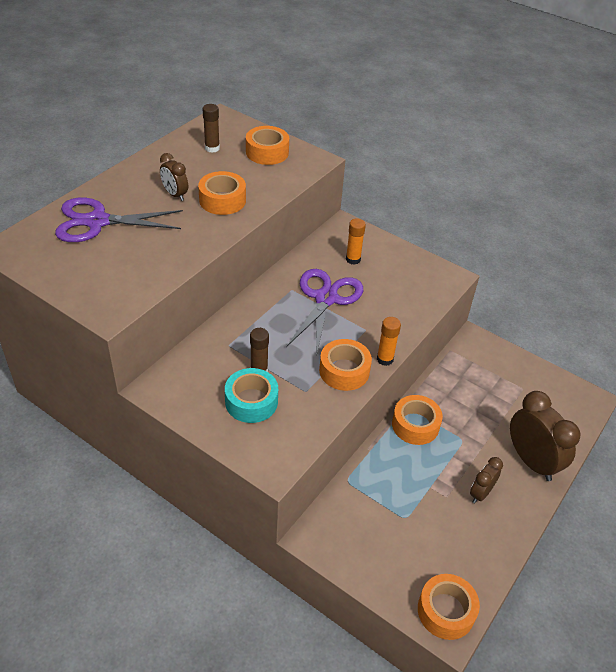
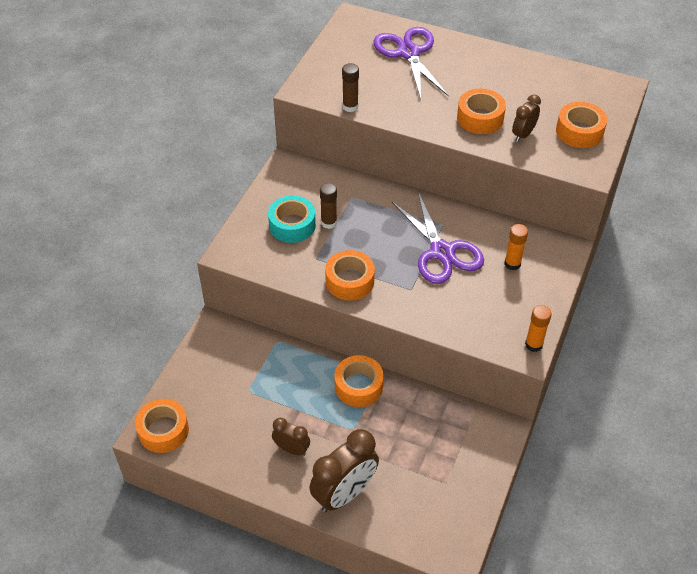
camera: 80 degrees right, 5 degrees up
(175, 195) = (471, 87): brown clock -> brown clock (523, 134)
(212, 148) = (561, 92): brown glue stick -> brown glue stick (350, 107)
(326, 298) = (442, 252): purple scissors -> purple scissors turned 60 degrees clockwise
(385, 359) = (376, 309): orange glue stick -> orange glue stick (533, 344)

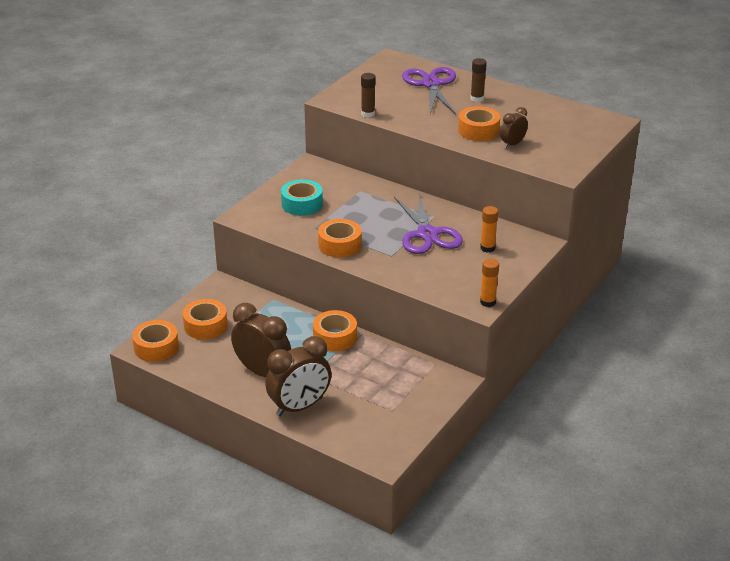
camera: 10 degrees right, 15 degrees down
(292, 449) = (263, 372): brown clock -> brown clock, size x1.86
(329, 223) = (334, 206): brown glue stick -> brown glue stick (477, 99)
(579, 131) = (563, 147): orange tape -> orange tape (205, 326)

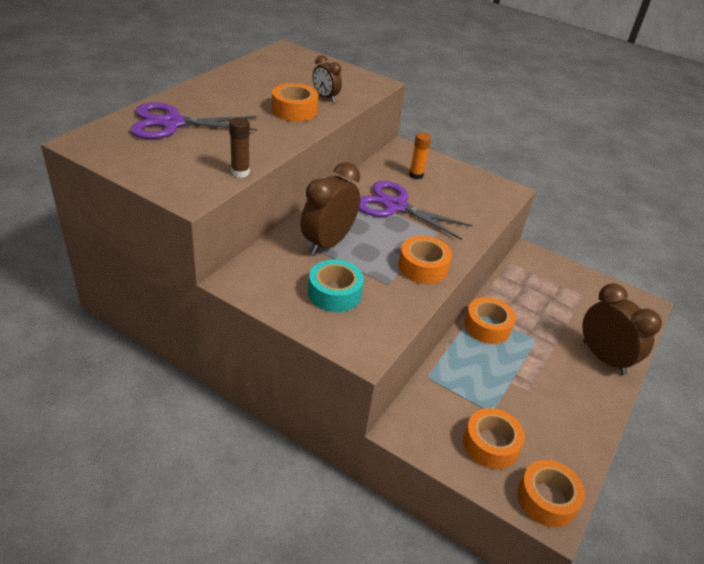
camera: 95 degrees left, 5 degrees up
(263, 372) = (560, 387): brown clock -> brown clock (328, 243)
(427, 234) = (395, 206): purple scissors -> purple scissors turned 135 degrees counterclockwise
(477, 99) = (219, 102): brown glue stick -> none
(488, 302) = (502, 186): orange glue stick -> none

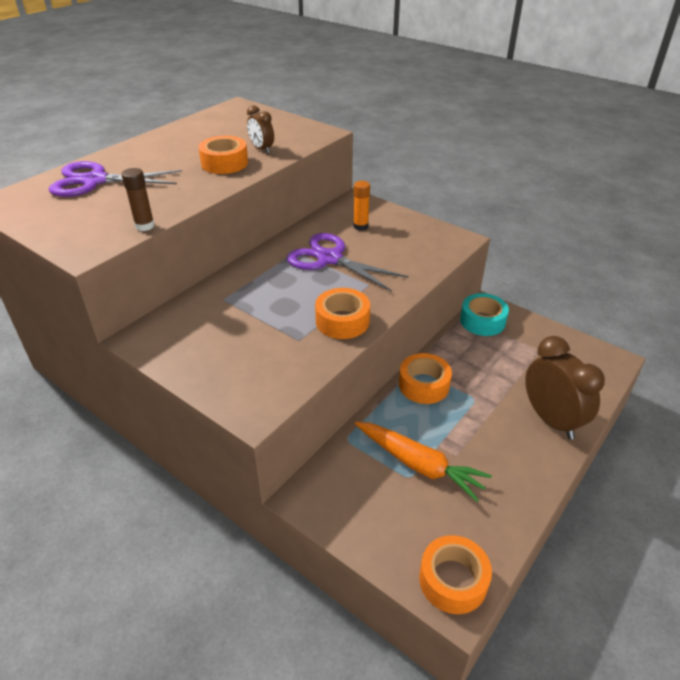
camera: 10 degrees right, 0 degrees up
(328, 243) = (247, 298): brown clock -> none
(334, 293) = (239, 350): turquoise tape -> turquoise tape (482, 321)
(490, 444) = (400, 515): orange tape -> none
(497, 399) = (419, 464): none -> orange carrot

